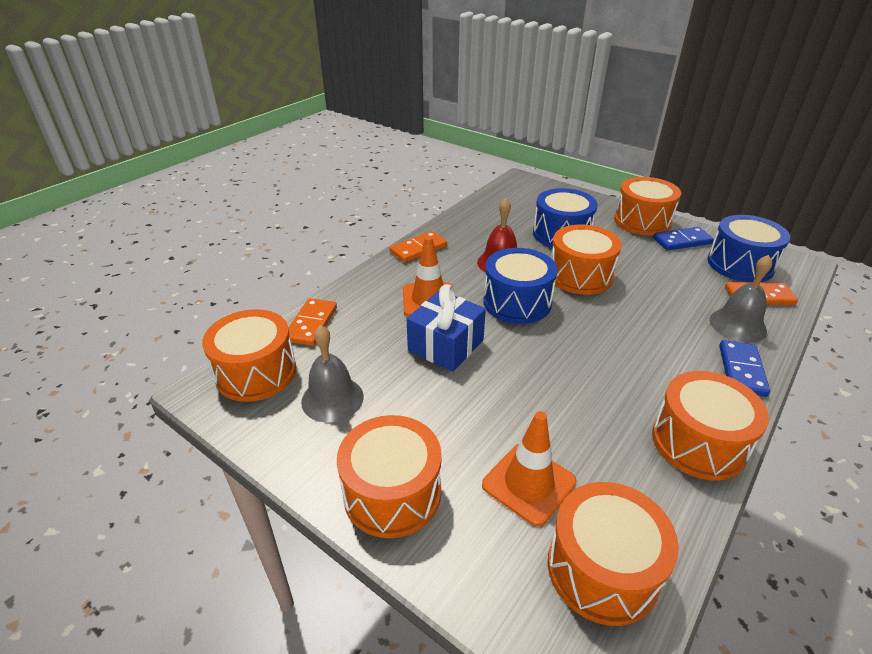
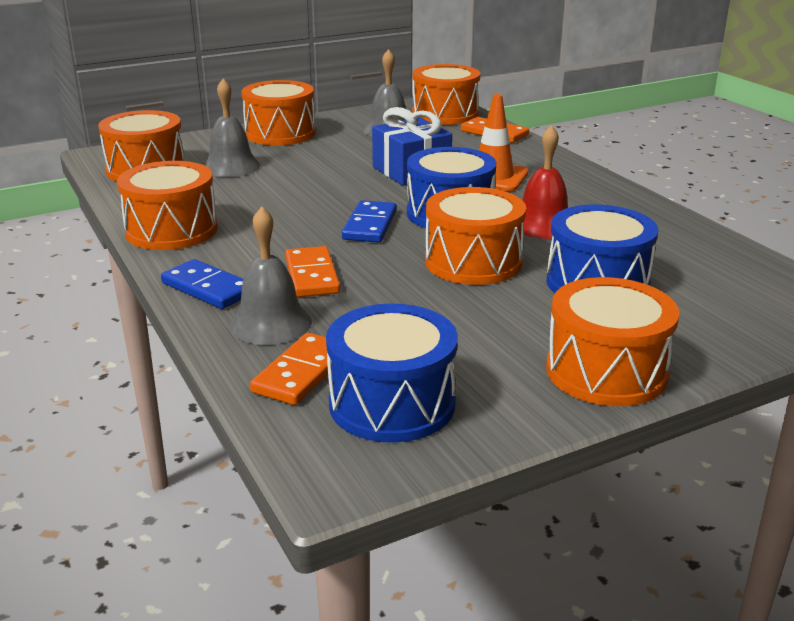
camera: 115 degrees right, 10 degrees down
(418, 249) = (609, 190): orange domino -> orange domino (312, 275)
(529, 483) = (231, 166): orange traffic cone -> grey bell
(682, 241) = (508, 381): blue domino -> blue domino (369, 225)

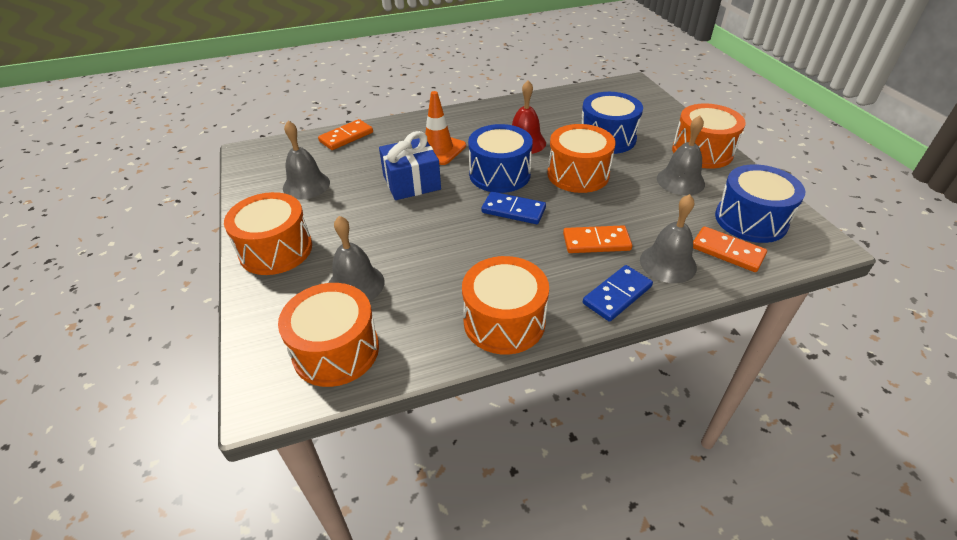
camera: 80 degrees left, 15 degrees up
(445, 114) = (284, 153): orange drum -> none
(491, 343) = (680, 181): none -> grey bell

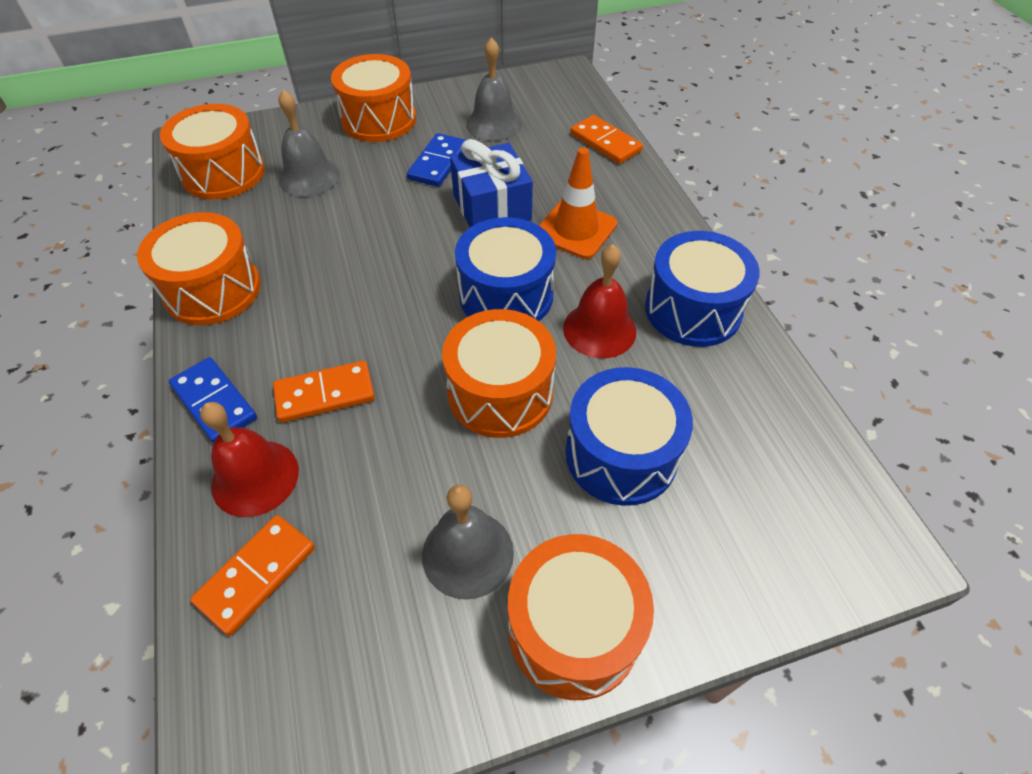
camera: 90 degrees right, 10 degrees up
(513, 210) = (414, 306): blue domino -> blue domino (438, 163)
(596, 242) = (325, 394): orange domino -> orange domino turned 75 degrees clockwise
(668, 263) = (255, 477): grey bell -> red bell
(750, 220) = (328, 649): blue drum -> blue drum (693, 309)

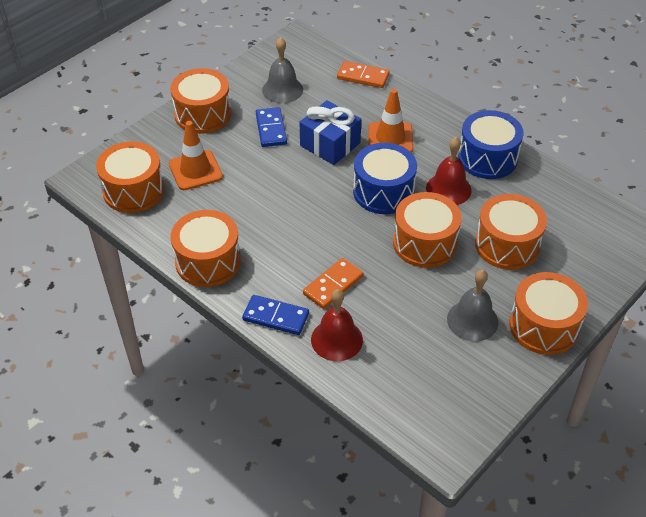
camera: 30 degrees left, 5 degrees down
(257, 575) = (382, 377): orange domino -> none
(309, 177) = (195, 170): grey bell -> orange traffic cone
(621, 454) = (507, 245): blue drum -> orange drum

